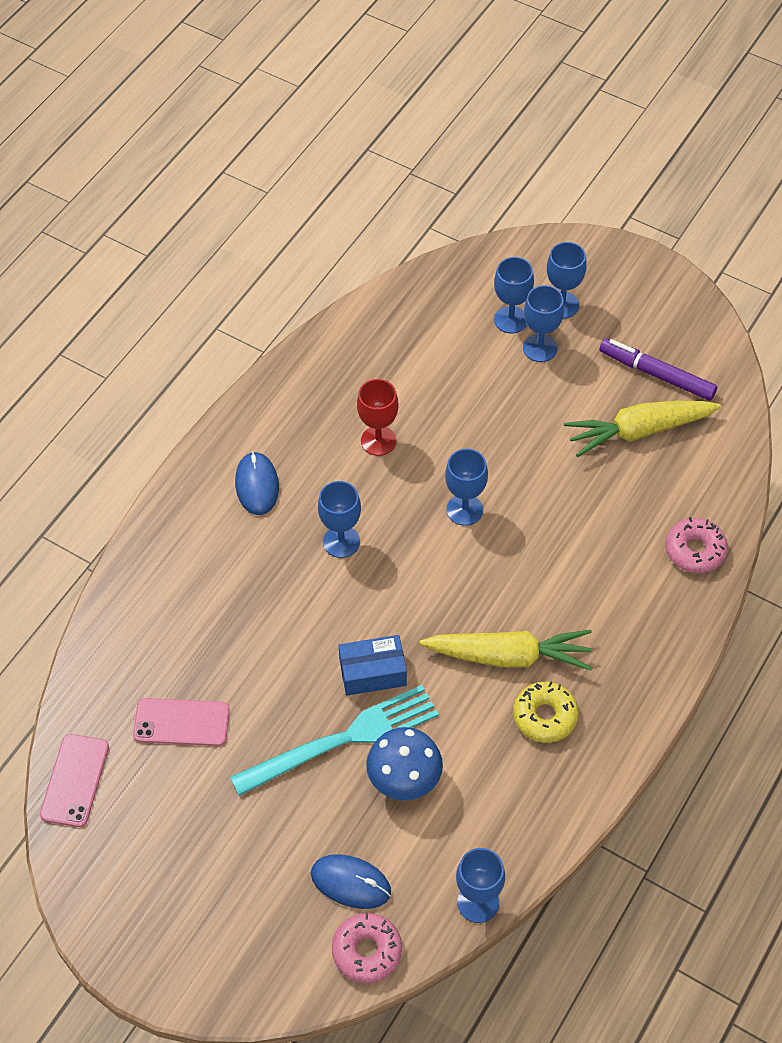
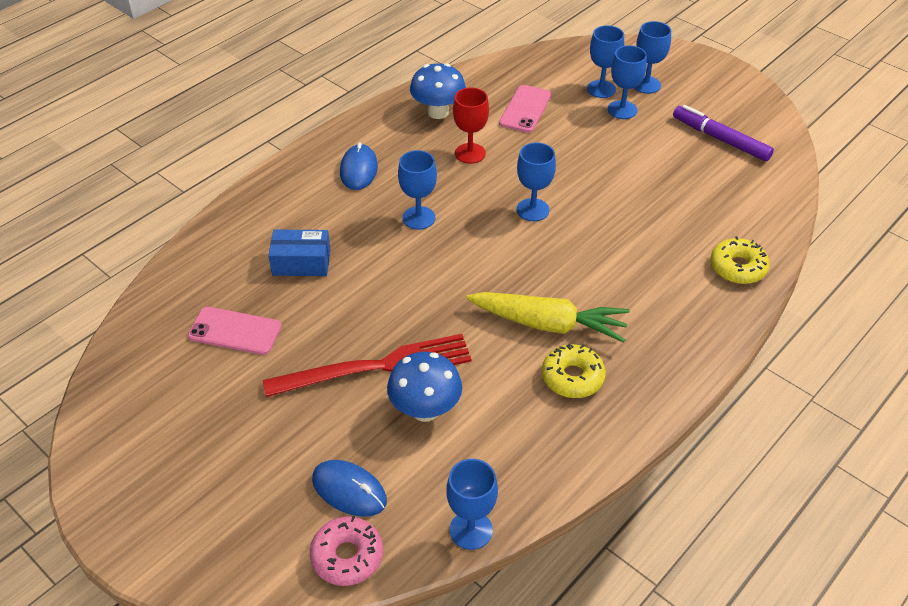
camera: 10 degrees right, 10 degrees down
(75, 780) = (123, 362): pink phone -> pink phone (525, 109)
(328, 385) = (438, 112): none -> blue mushroom
(343, 740) = (377, 367): turquoise fork -> red fork
(373, 672) = (419, 318): blue box -> blue box (301, 263)
(639, 431) = (698, 175): yellow carrot -> none
(695, 550) = (737, 267): pink donut -> yellow donut

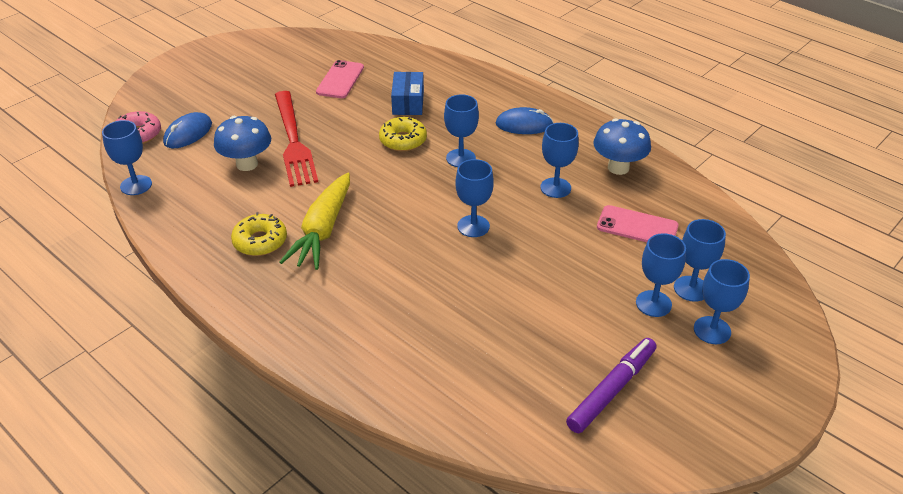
camera: 90 degrees right, 5 degrees down
(470, 153) = (555, 188): red goblet -> blue goblet
(737, 267) = (383, 373): yellow donut -> yellow donut (403, 140)

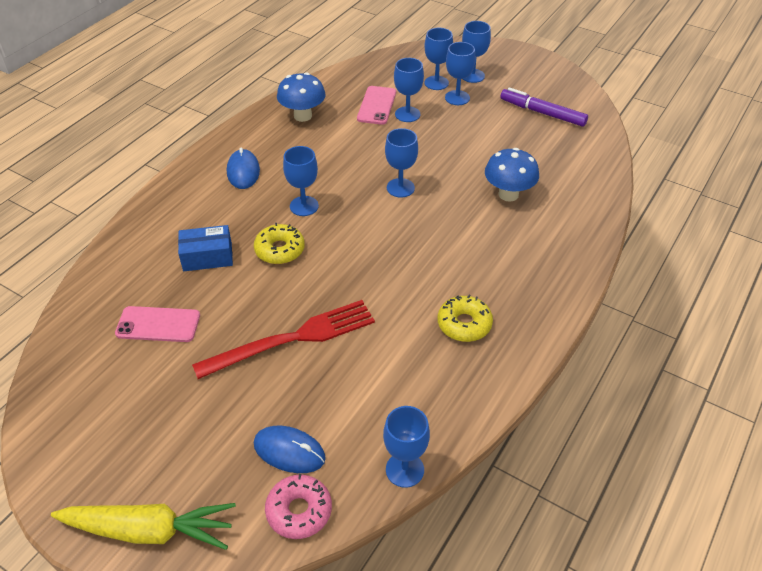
camera: 100 degrees left, 5 degrees up
(247, 164) = (343, 370): blue mushroom -> blue mushroom (508, 194)
(323, 230) = (434, 282): yellow carrot -> yellow carrot (149, 531)
(555, 188) = (337, 147): blue goblet -> blue goblet (407, 114)

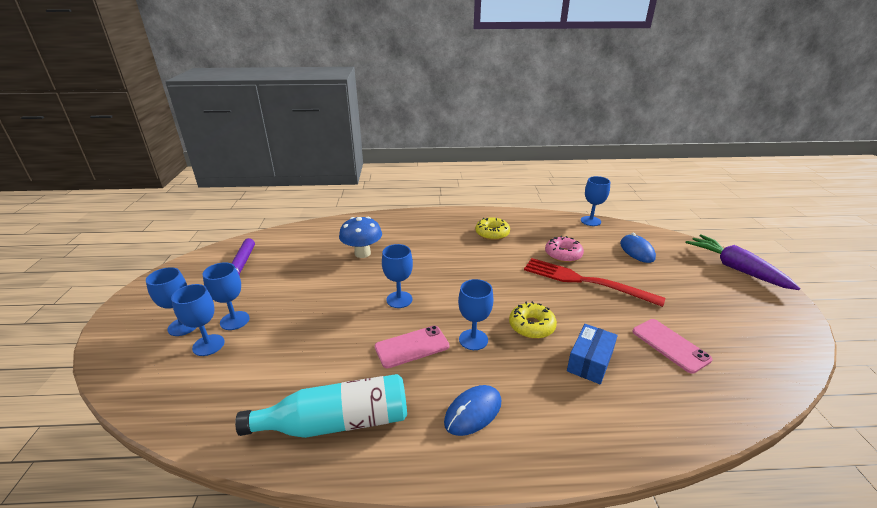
camera: 125 degrees left, 15 degrees down
(149, 531) = (735, 268): yellow carrot -> purple carrot
(207, 257) = (590, 362): blue box -> blue box turned 75 degrees clockwise
(299, 511) = (651, 236): pink donut -> pink donut (563, 254)
(303, 116) = (336, 422): blue mushroom -> turquoise bottle
(376, 105) = (278, 369): pink phone -> pink phone (412, 347)
(407, 114) = (284, 340): blue goblet -> none

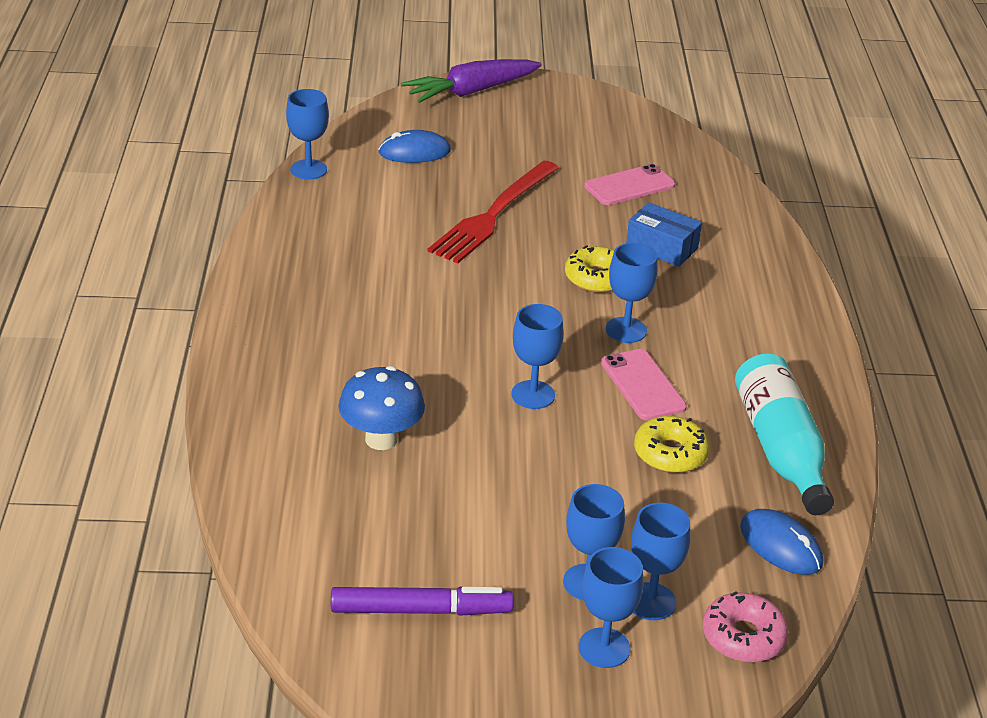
camera: 90 degrees left, 5 degrees up
(473, 412) = (749, 343): blue mouse -> blue mouse (781, 545)
(492, 233) = (332, 279): yellow donut -> yellow donut (670, 453)
(563, 254) = (416, 218): pink donut -> pink donut (743, 637)

